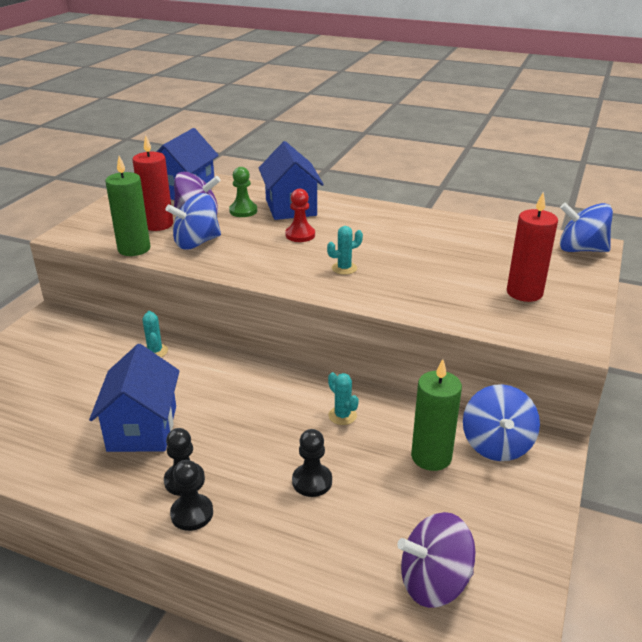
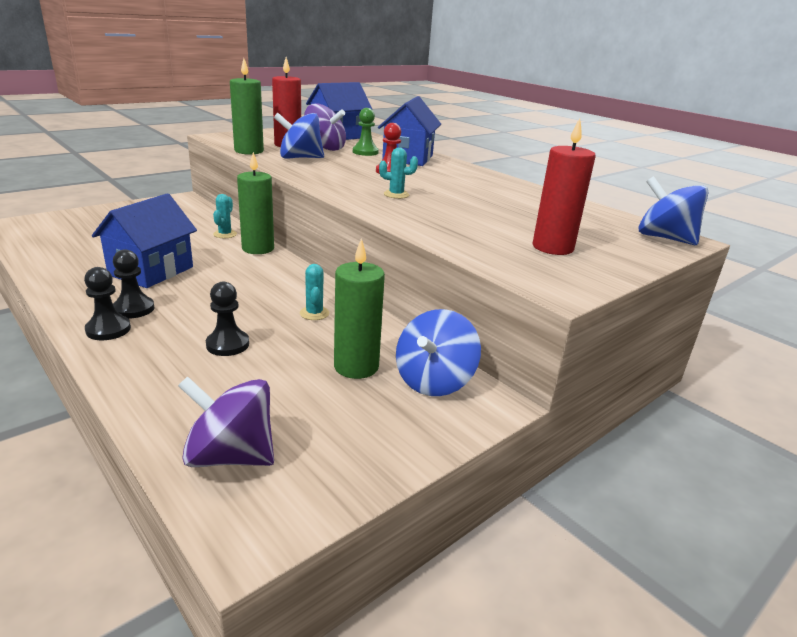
camera: 25 degrees right, 5 degrees down
(208, 358) = (258, 248): none -> green candle

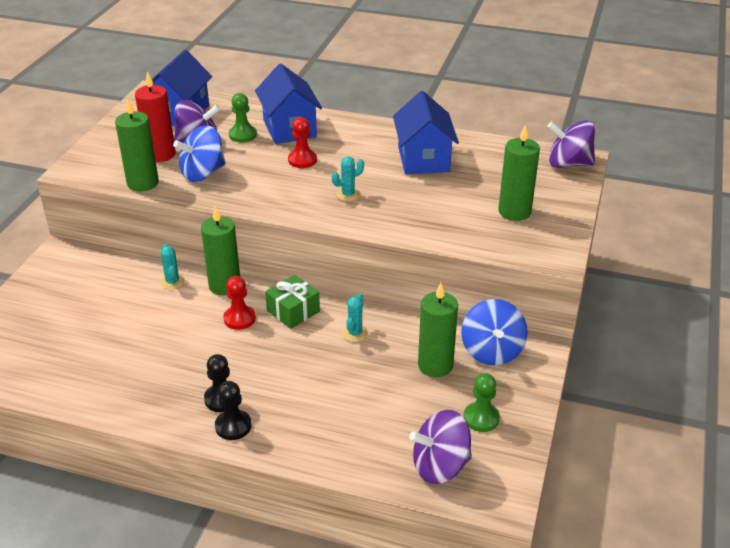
camera: 30 degrees left, 10 degrees up
(151, 271) = (175, 356): blue house -> blue house (423, 159)
(227, 344) = (333, 393): black pawn -> none
(236, 269) = (239, 319): none -> red pawn
(285, 280) = (293, 311): none -> green gift
(314, 313) = (355, 333): turquoise cactus -> turquoise cactus turned 60 degrees clockwise
(341, 434) = (481, 418): none -> green pawn
(552, 247) = (514, 212): red candle -> green candle
(664, 238) = (568, 164): blue spinning top -> purple spinning top

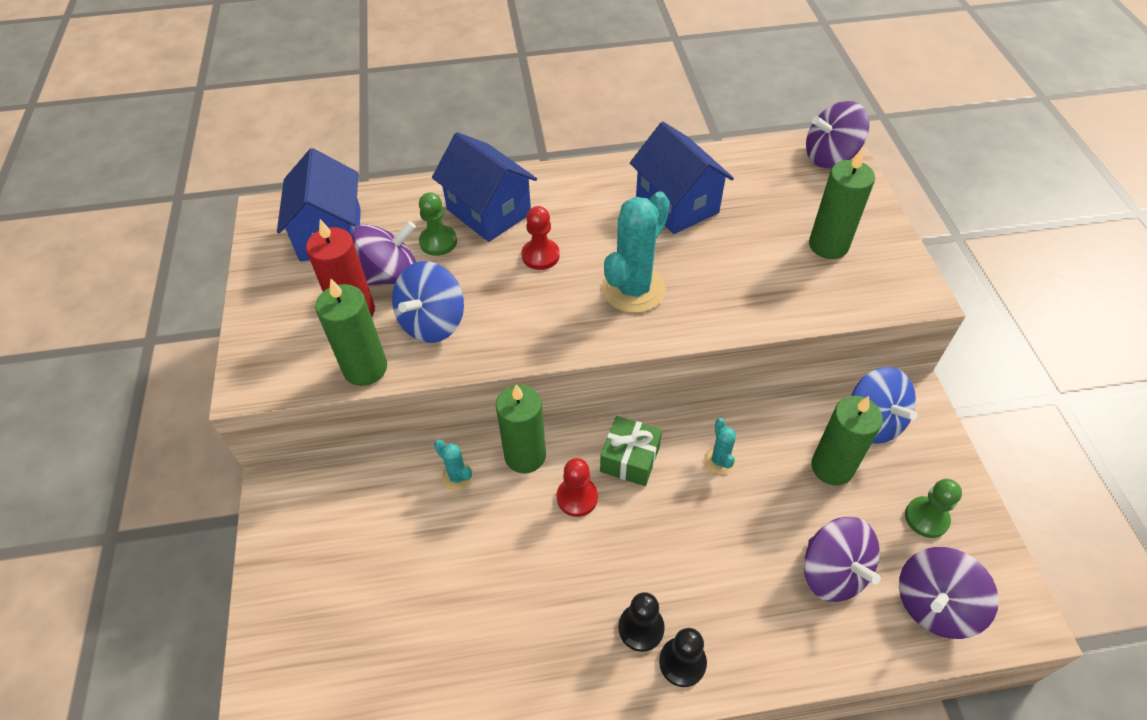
camera: 25 degrees left, 15 degrees up
(348, 194) = (633, 289): turquoise cactus -> turquoise cactus, size x2.05
(381, 421) = (832, 572): none -> purple spinning top

